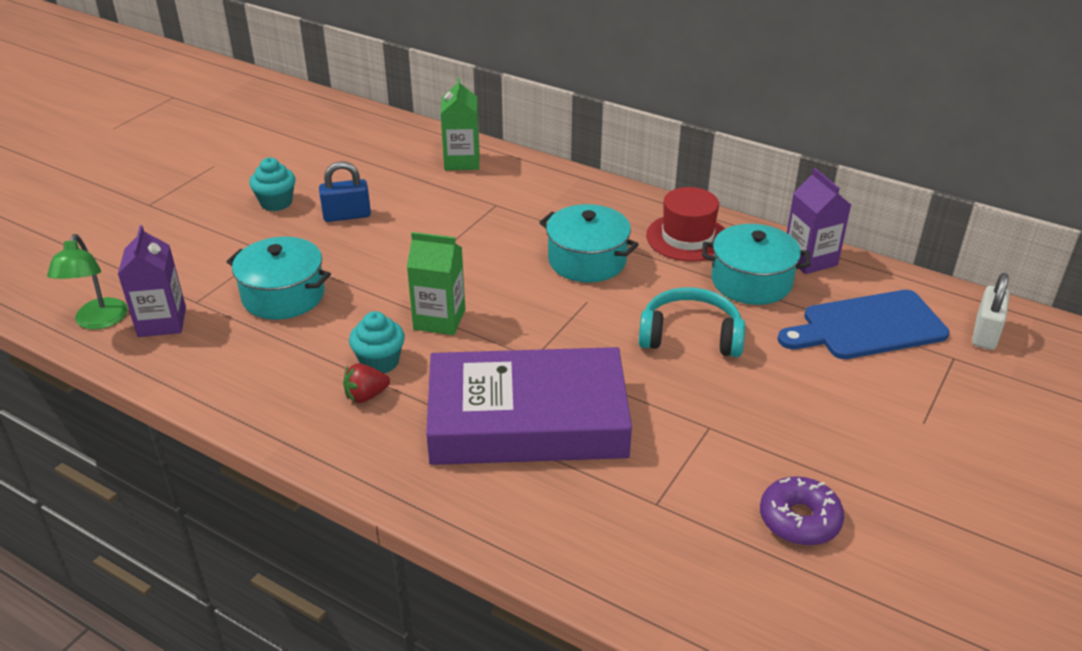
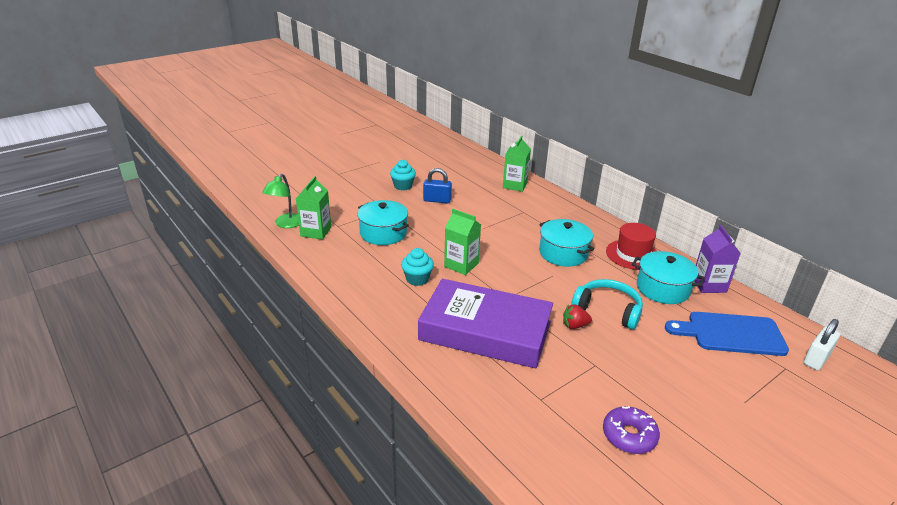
camera: 20 degrees right, 5 degrees down
(162, 322) = (316, 232): purple carton -> green carton
(366, 396) = (401, 295): red strawberry -> red strawberry (574, 325)

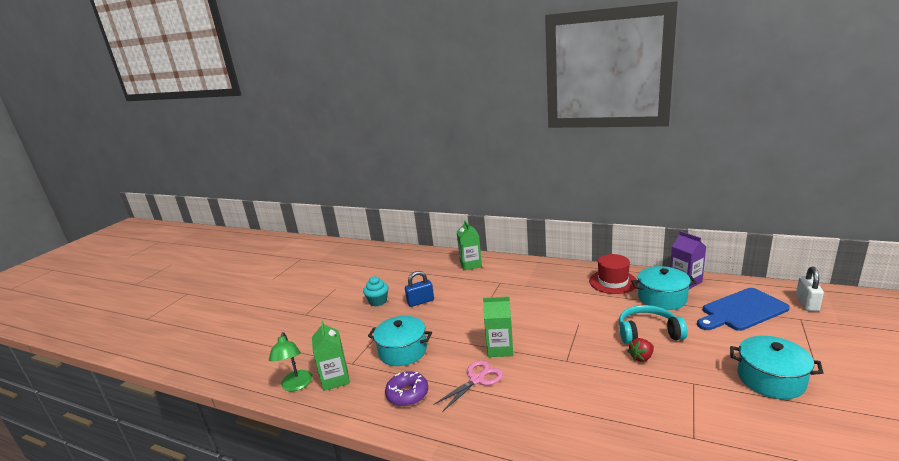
camera: 25 degrees left, 10 degrees down
(417, 279) = (477, 379): turquoise cupcake -> pink scissors
(485, 331) = (583, 398): purple book -> none
(563, 253) = (566, 302): turquoise pot -> turquoise pot (770, 379)
(629, 436) = (787, 431): purple donut -> purple donut (407, 394)

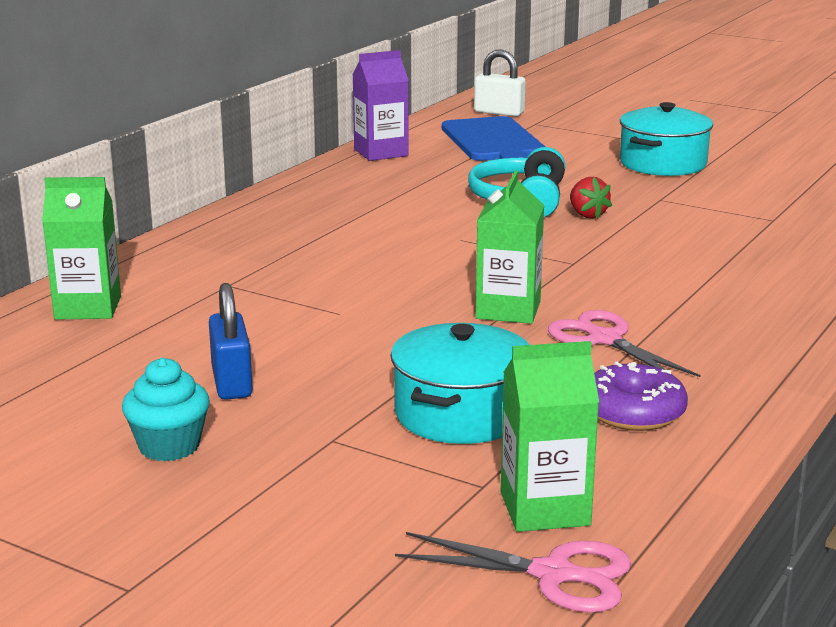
camera: 85 degrees left, 0 degrees up
(296, 385) = (553, 574): green lamp -> pink scissors
(613, 282) = (332, 194): red hat -> none
(662, 298) = (421, 174): turquoise pot -> none

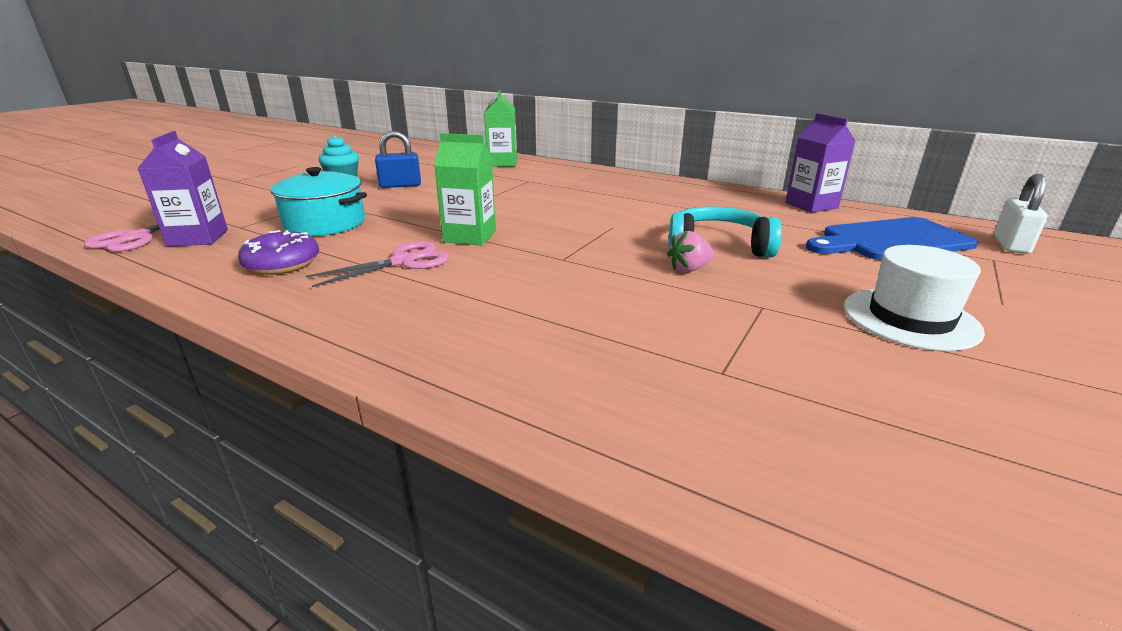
camera: 90 degrees right, 5 degrees up
(545, 509) = (198, 238): green carton -> purple carton
(587, 215) = (689, 269): red strawberry -> pink strawberry
(663, 163) = (910, 318): turquoise pot -> white hat

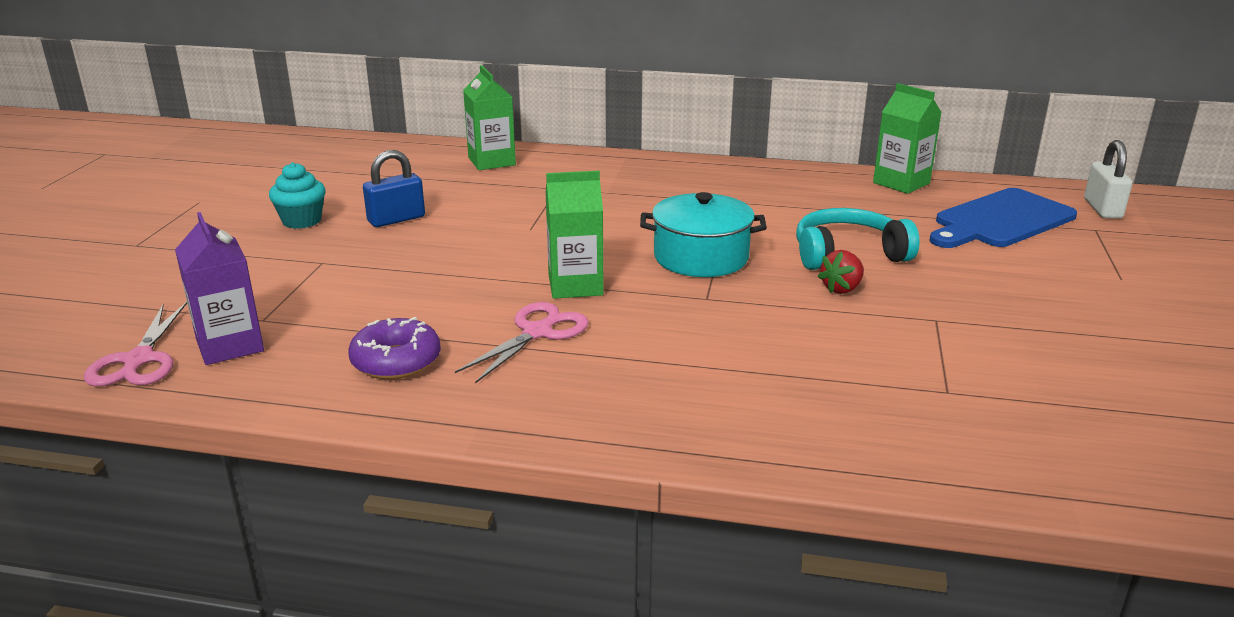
camera: 20 degrees left, 0 degrees up
(325, 223) = (372, 296): turquoise pot -> turquoise pot (701, 257)
(689, 269) = (841, 288): pink strawberry -> red strawberry
(811, 205) = (901, 183): purple carton -> green carton
(910, 318) = (1060, 308): white hat -> none

